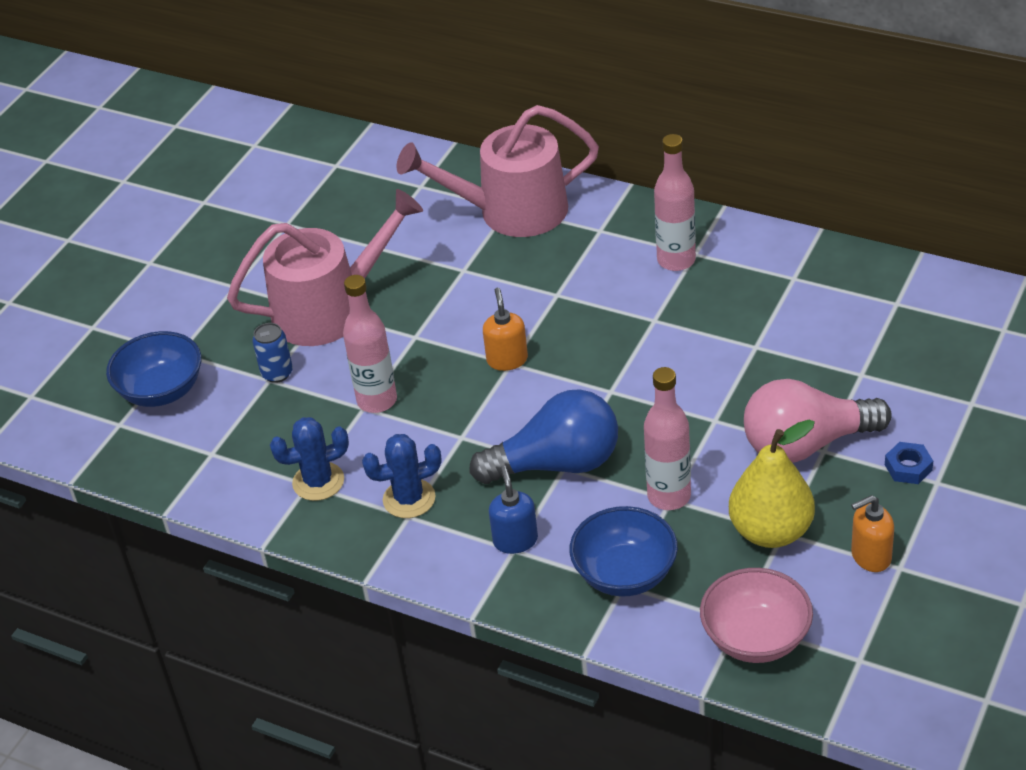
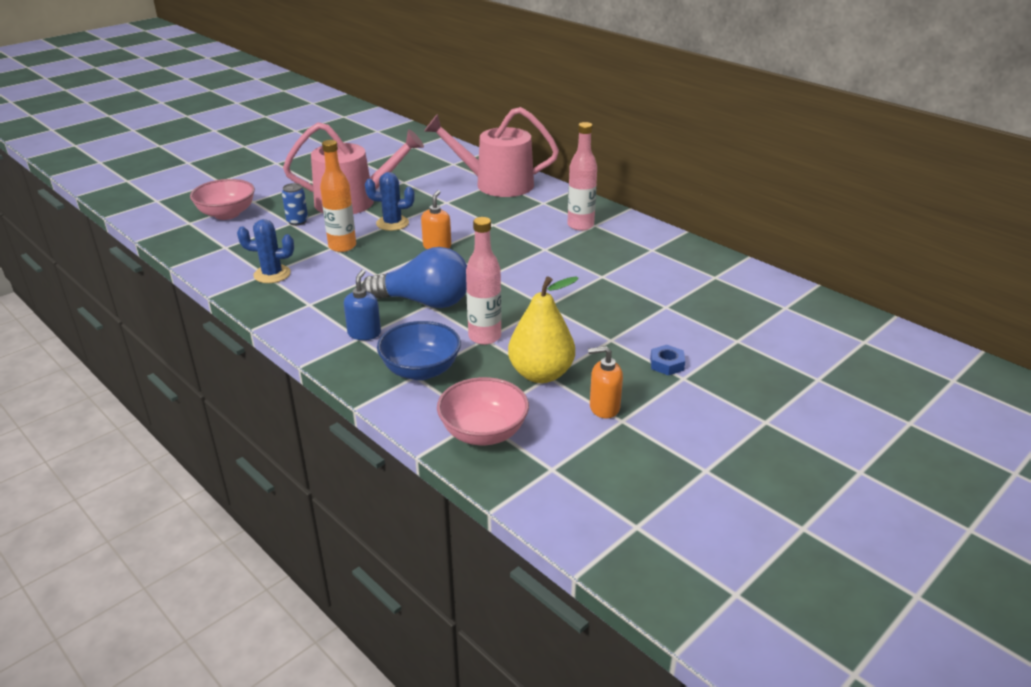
camera: 15 degrees right, 10 degrees down
(161, 390) = (227, 214): blue bowl -> pink bowl
(377, 401) = (342, 246): pink bottle -> orange bottle
(409, 499) = (317, 296): blue cactus -> blue cactus (392, 223)
(806, 444) = (601, 333): pink light bulb -> none

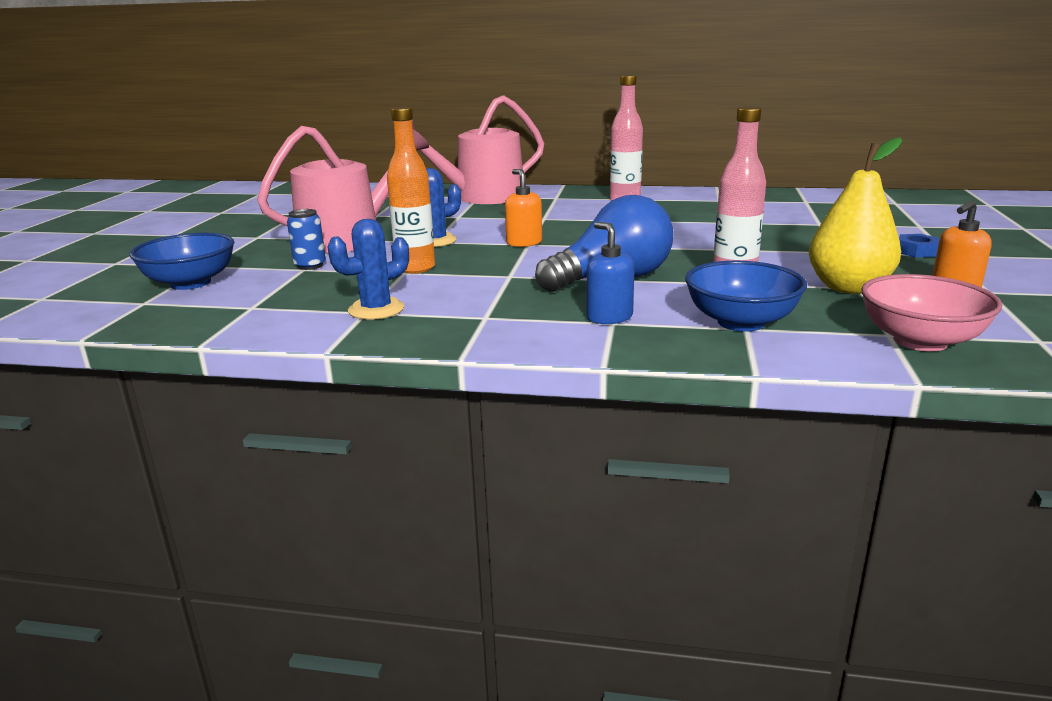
camera: 35 degrees left, 10 degrees down
(227, 214) = (190, 283): pink bowl -> blue bowl

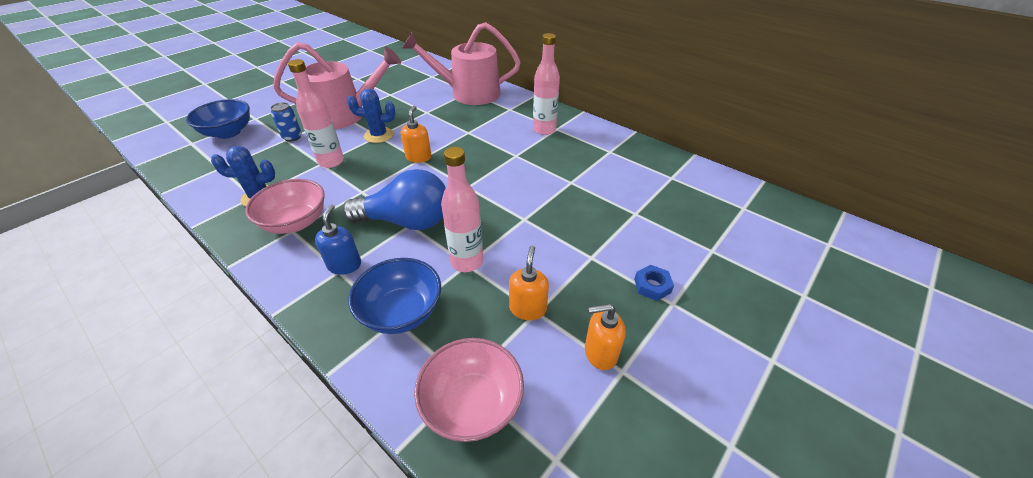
camera: 30 degrees right, 20 degrees up
(415, 268) = (331, 162): orange bottle -> pink bottle
(476, 311) = (296, 222): none -> pink bowl
(848, 288) = (528, 308): yellow pear -> orange soap dispenser

